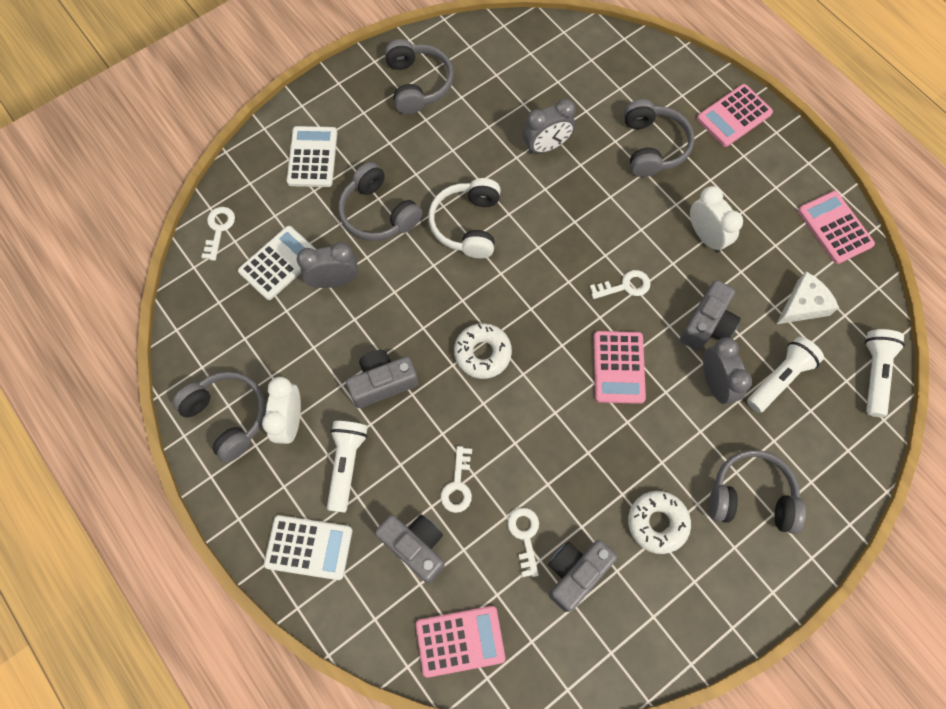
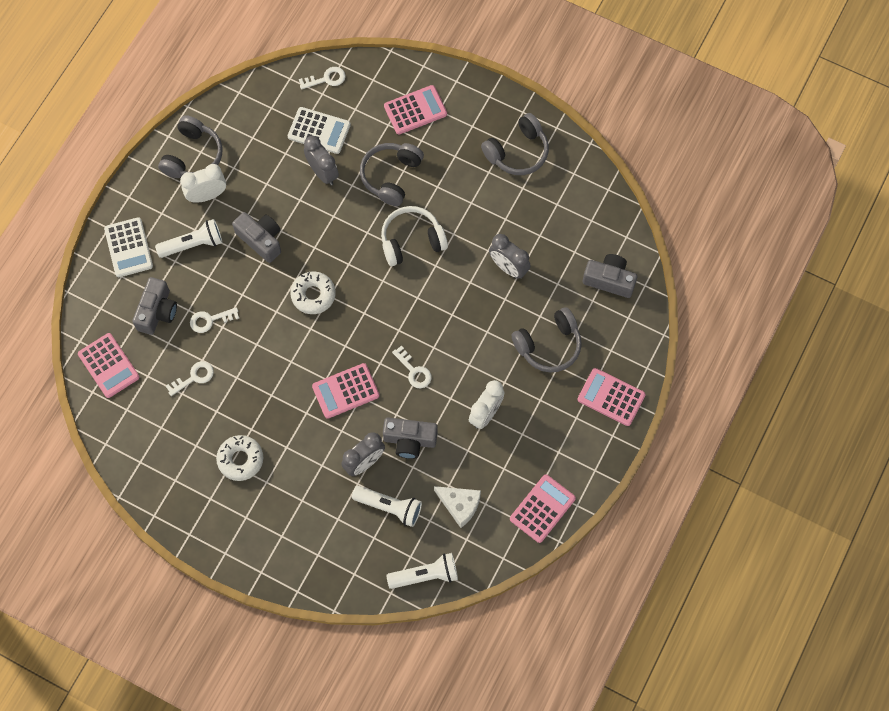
camera: 65 degrees right, 0 degrees up
(312, 157) = (415, 110): white calculator -> pink calculator
(575, 573) = (183, 419): grey camera -> grey camera (609, 280)
(750, 496) = (288, 516): grey headphones -> none

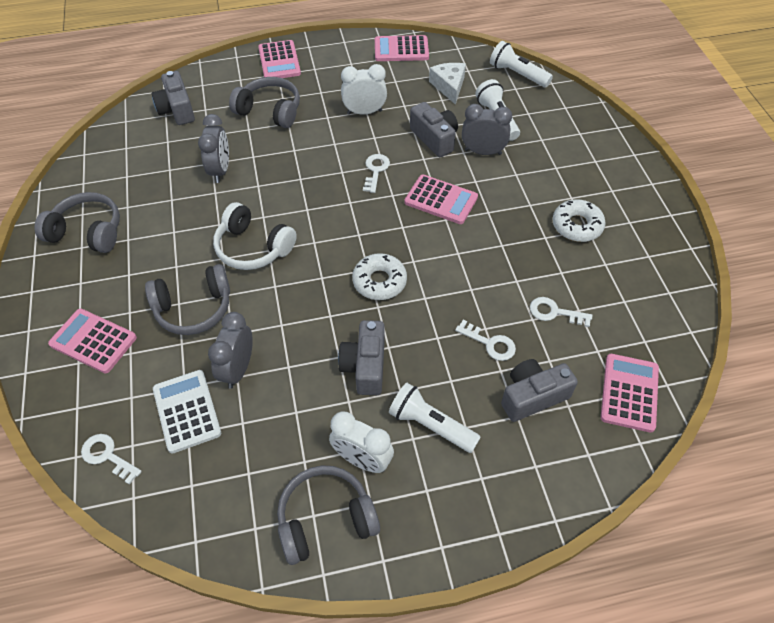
camera: 130 degrees left, 15 degrees down
(129, 247) = (498, 488): white calculator -> none

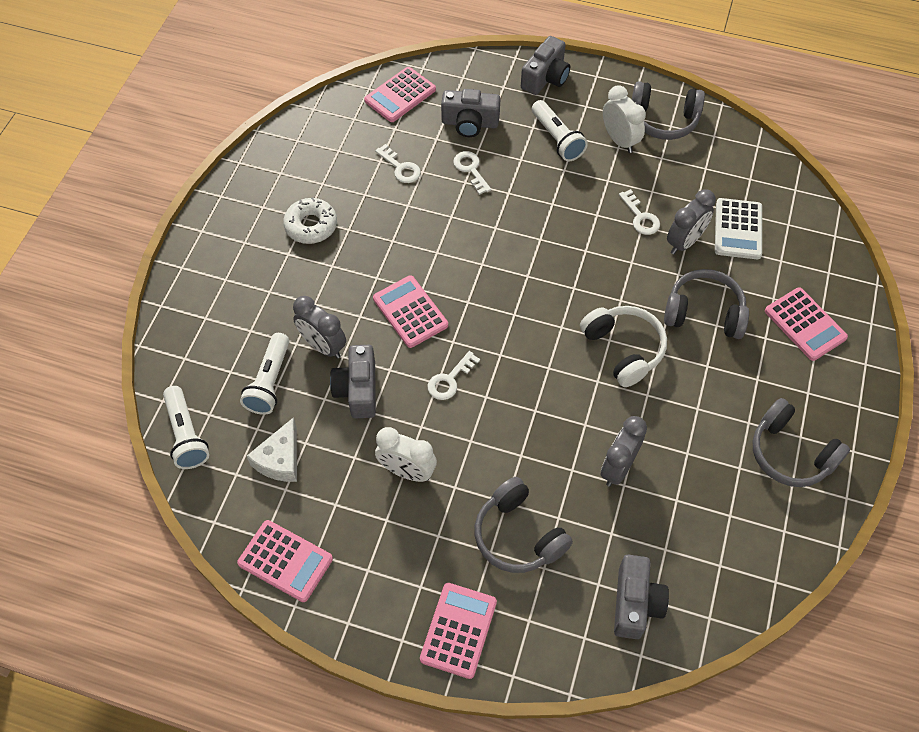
camera: 150 degrees left, 5 degrees up
(107, 456) = (809, 225): white key -> white key (640, 217)
(365, 366) = (580, 198): grey camera -> grey camera (545, 78)
(379, 281) = (524, 259): white donut -> none

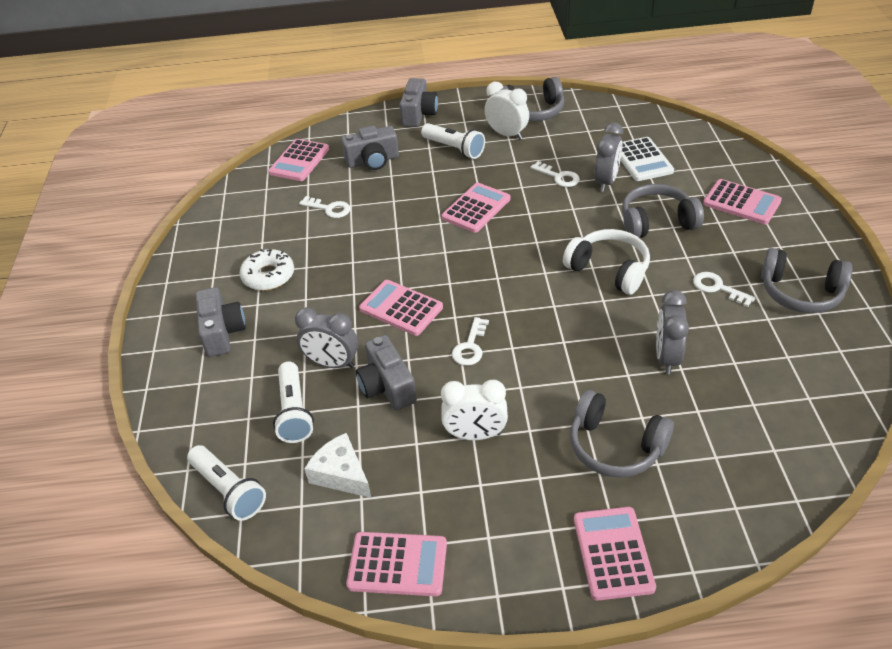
camera: 20 degrees left, 15 degrees down
(280, 459) = (341, 474): white cheese -> white cheese turned 135 degrees clockwise
(470, 169) = (393, 191): white key -> white key (717, 288)
(538, 224) = (476, 208): none -> pink calculator
(635, 603) = (759, 458): grey camera -> grey camera (222, 332)

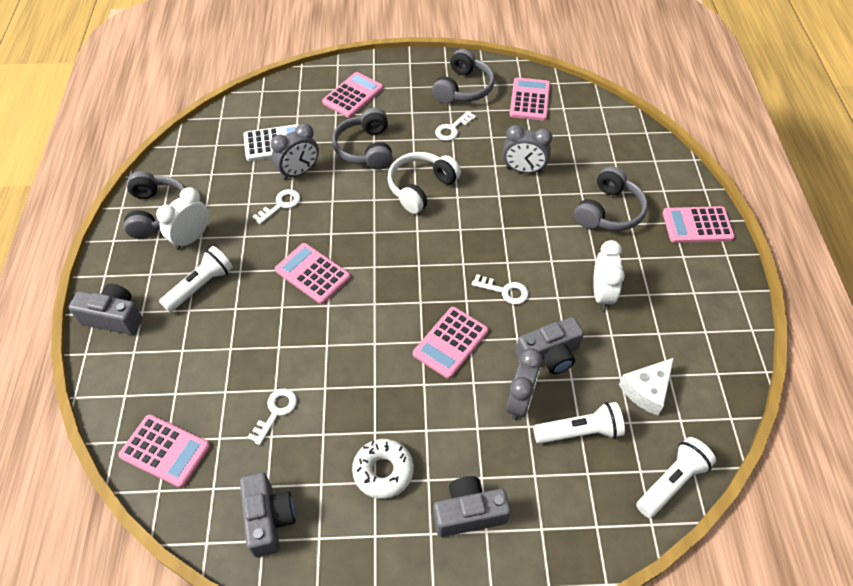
camera: 90 degrees left, 10 degrees up
(373, 161) = (195, 367): grey camera -> grey camera (268, 519)
(397, 564) = (725, 350): pink calculator -> pink calculator (529, 100)
(606, 181) = (299, 172): grey clock -> grey clock turned 120 degrees clockwise

